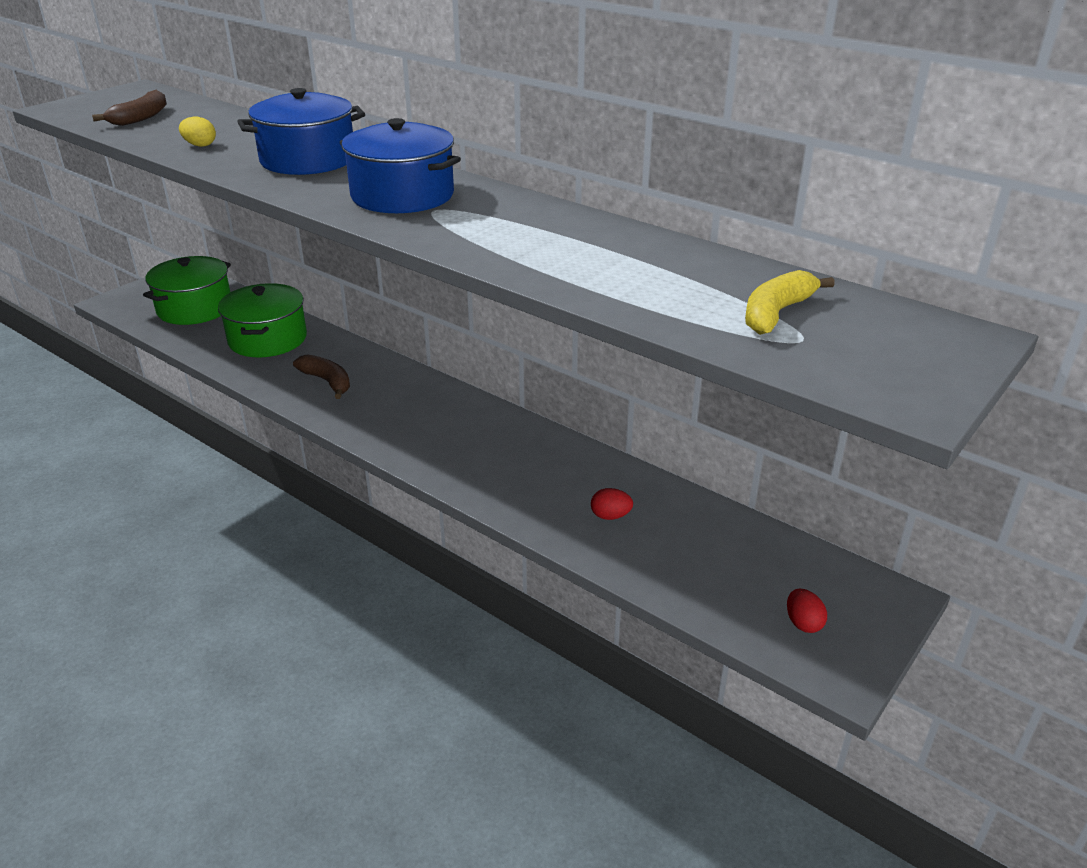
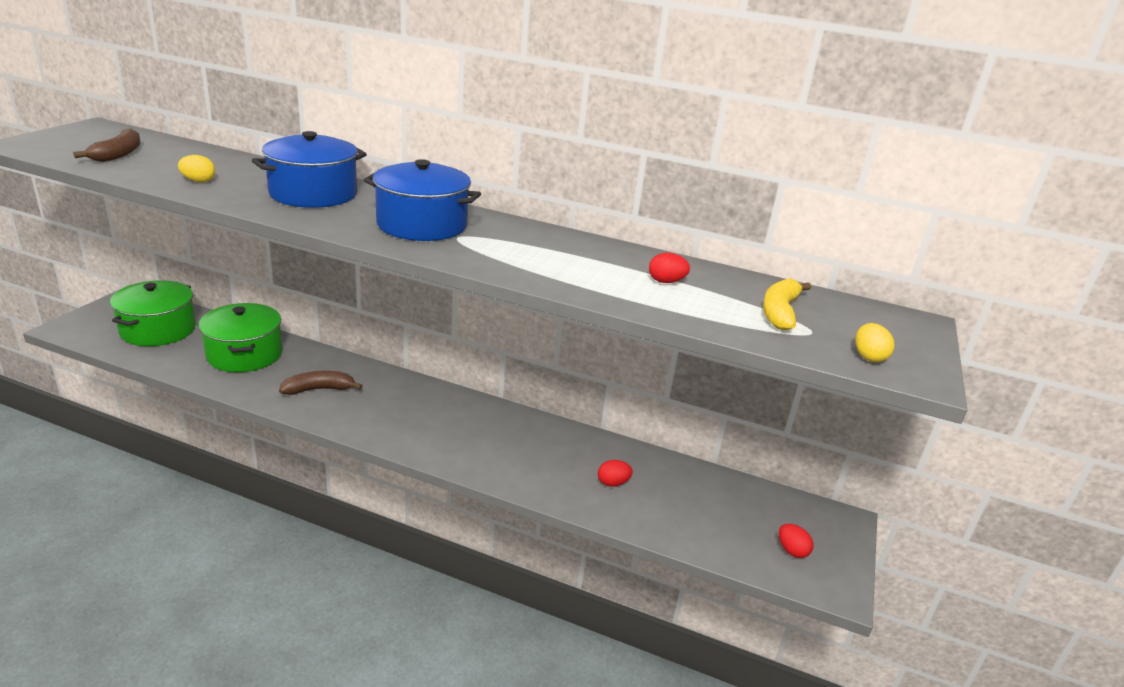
camera: 20 degrees left, 5 degrees down
(327, 381) = (319, 389): brown banana -> brown banana turned 45 degrees counterclockwise
(650, 270) = (666, 282): none -> red egg
(858, 375) = (868, 357): none -> yellow egg

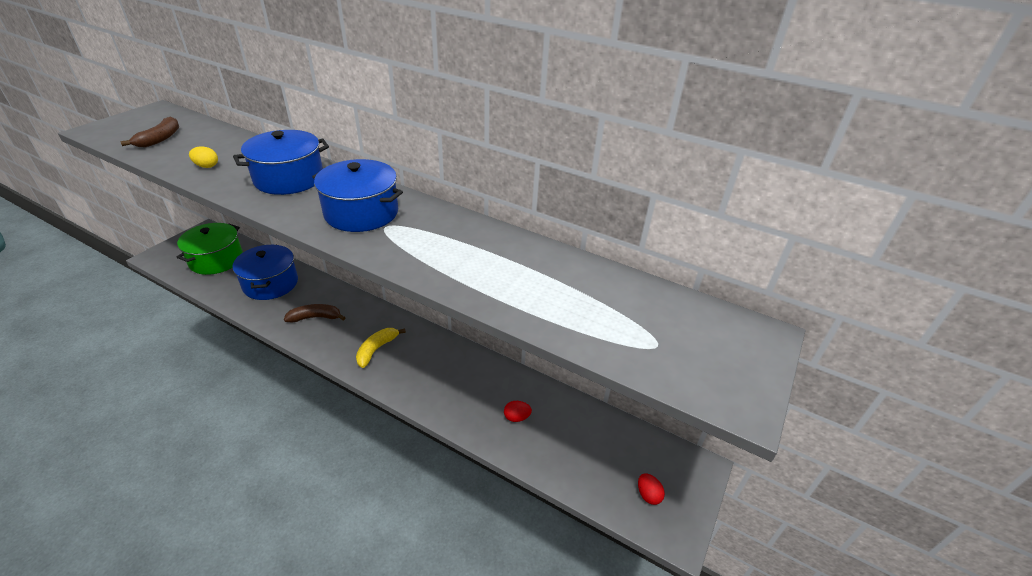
camera: 10 degrees right, 10 degrees up
(244, 354) = (270, 283): green pot -> blue pot
(666, 282) = (544, 280): red egg -> none
(779, 312) = (635, 319): yellow banana -> yellow banana (376, 349)
(868, 357) = (701, 379): yellow egg -> none

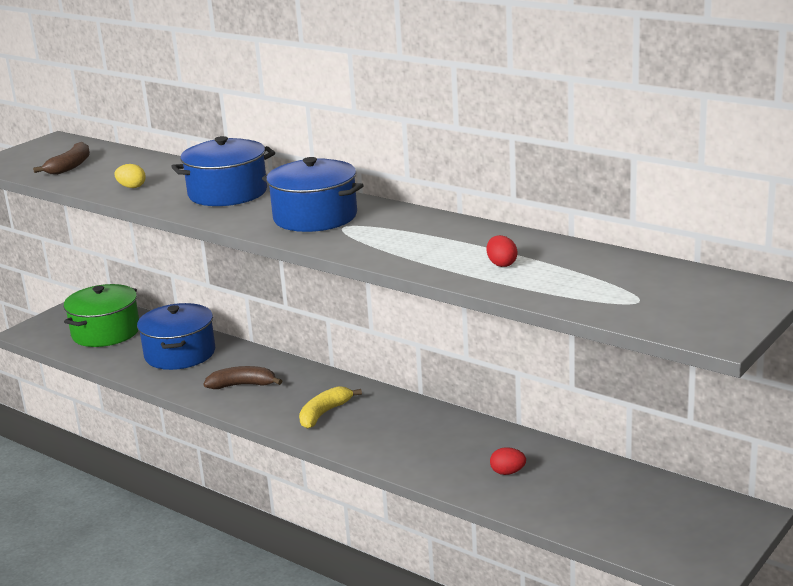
camera: 10 degrees right, 15 degrees down
(648, 495) = (673, 537): red egg -> red egg (501, 264)

